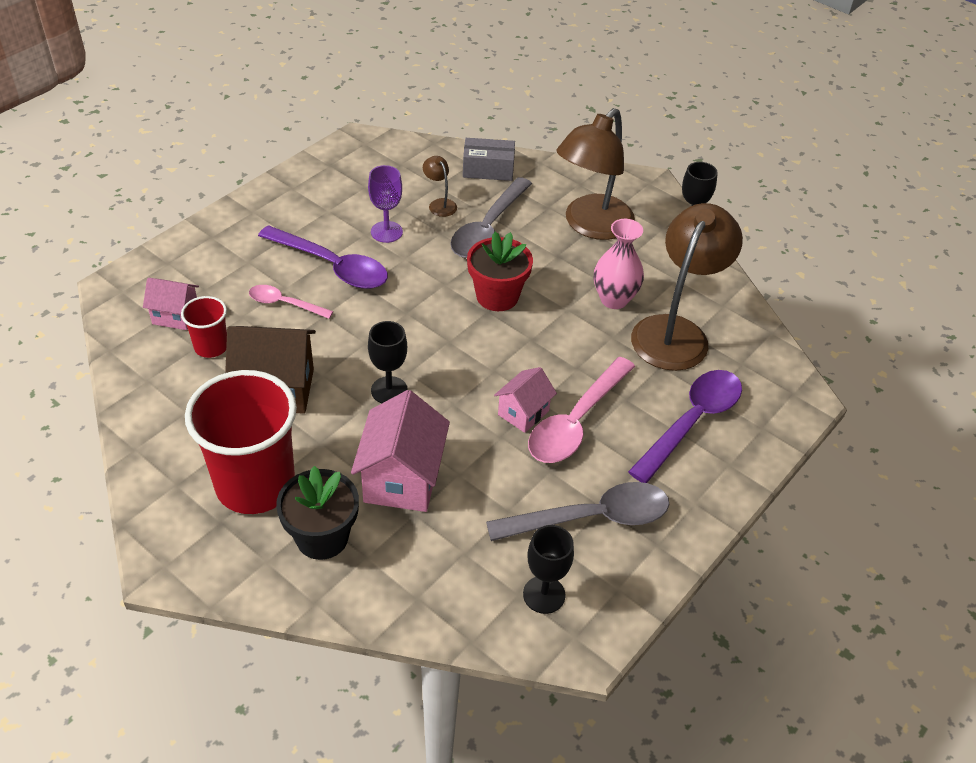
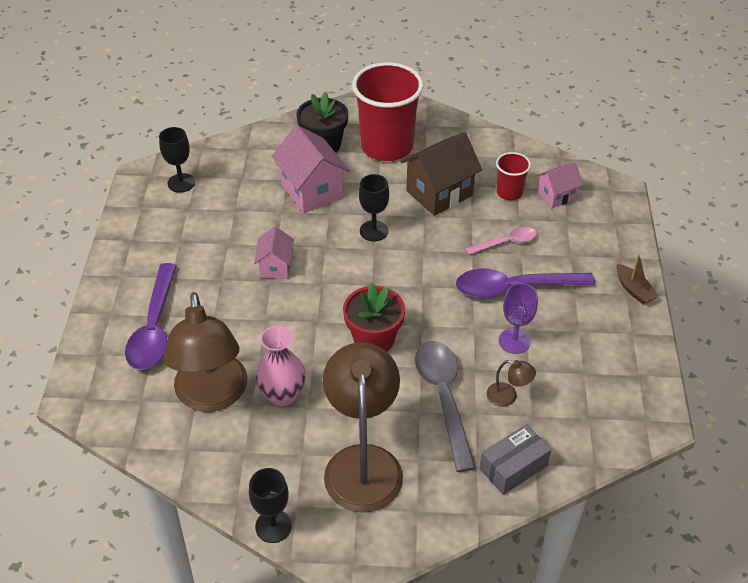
camera: 145 degrees right, 0 degrees up
(243, 210) = (634, 290): none -> brown boat
(576, 422) = (236, 281): pink spoon -> none
(591, 518) = (182, 232): grey spoon -> none

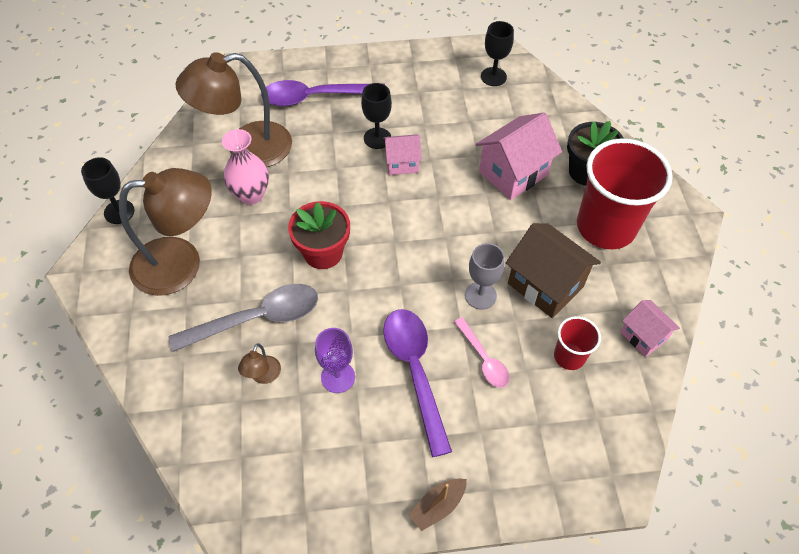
camera: 80 degrees right, 10 degrees up
(374, 231) = (469, 233): black goblet -> black goblet (377, 138)
(443, 234) = (480, 295): none -> grey goblet
(513, 467) = (177, 387): grey box -> none
(556, 196) = (580, 409): pink house -> pink house (643, 336)

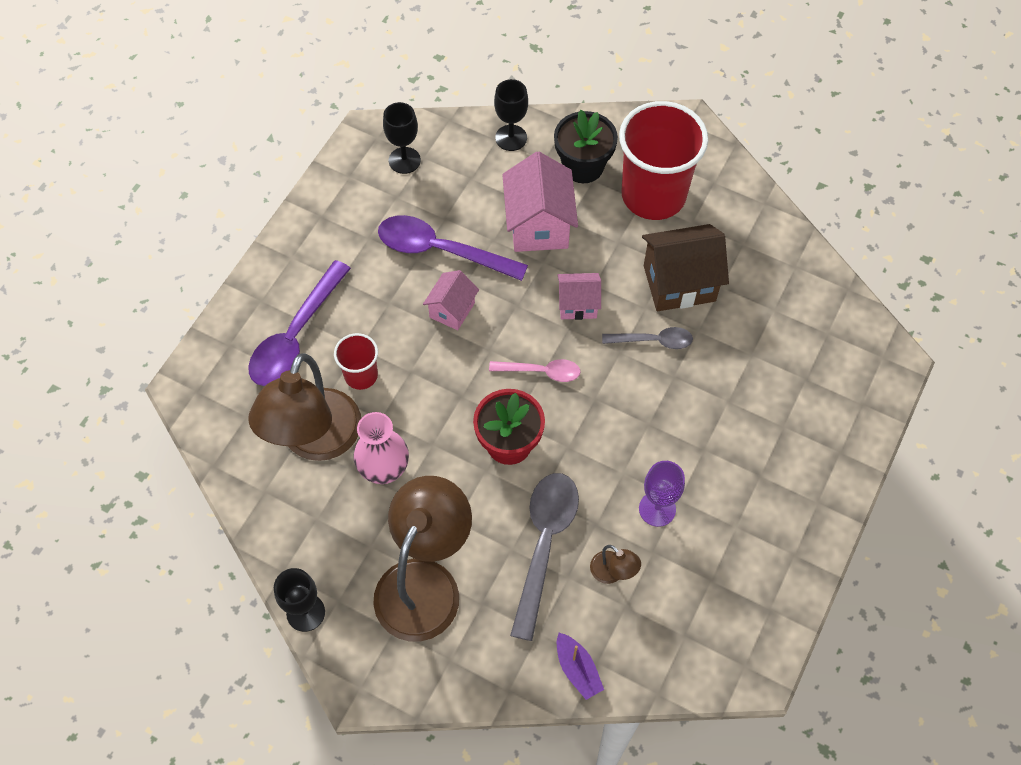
camera: 55 degrees left, 5 degrees up
(168, 396) = (577, 669): none -> purple boat
(377, 138) = (401, 312): black goblet -> black goblet (511, 138)
(415, 371) = (694, 442): purple spoon -> purple spoon (441, 250)
(438, 506) = (830, 501): brown boat -> none
(480, 295) = (653, 341): grey goblet -> grey spoon
(483, 359) = (719, 380): pink spoon -> pink spoon (541, 372)
(569, 356) = (760, 314): red cup -> red cup (361, 375)
(643, 336) = (779, 247): pink house -> pink house (577, 305)

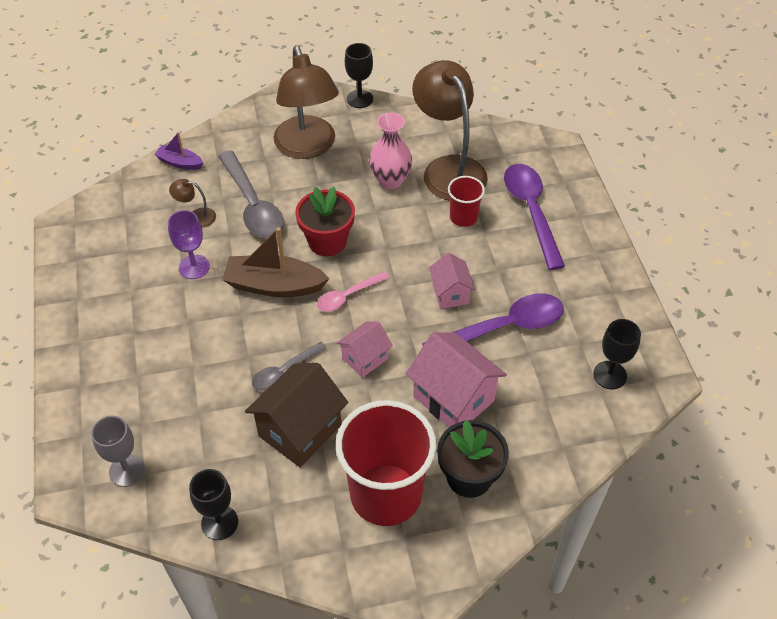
camera: 140 degrees right, 10 degrees down
(511, 138) = (553, 458): black goblet -> black goblet (219, 522)
(597, 431) = (274, 285): none -> brown boat
(840, 346) = (127, 470): none -> grey goblet

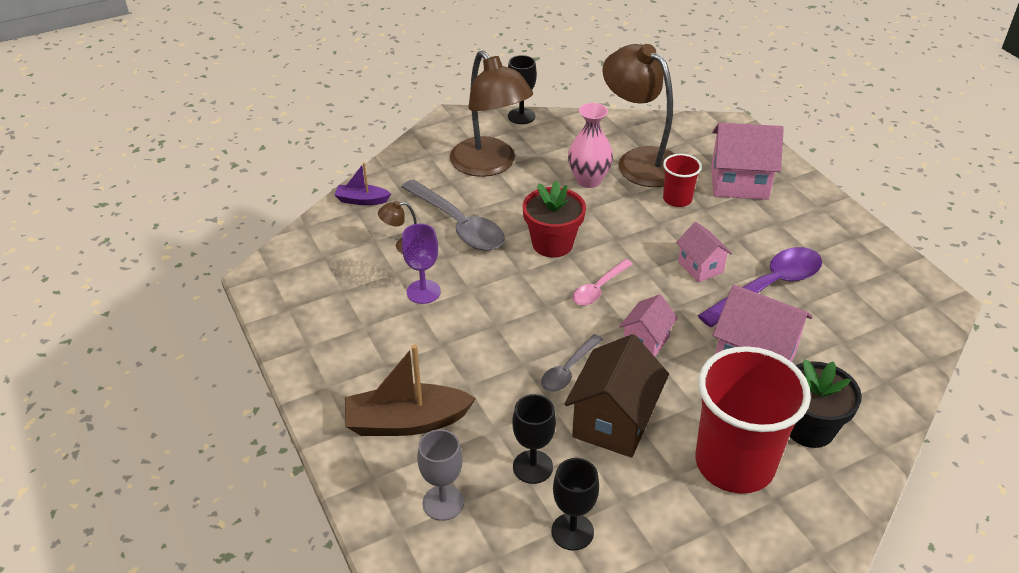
camera: 15 degrees left, 10 degrees down
(274, 285) = (517, 293): brown boat -> brown boat (406, 422)
(531, 211) = (739, 183): purple spoon -> pink house
(610, 375) = (892, 308): black goblet -> black goblet (532, 467)

